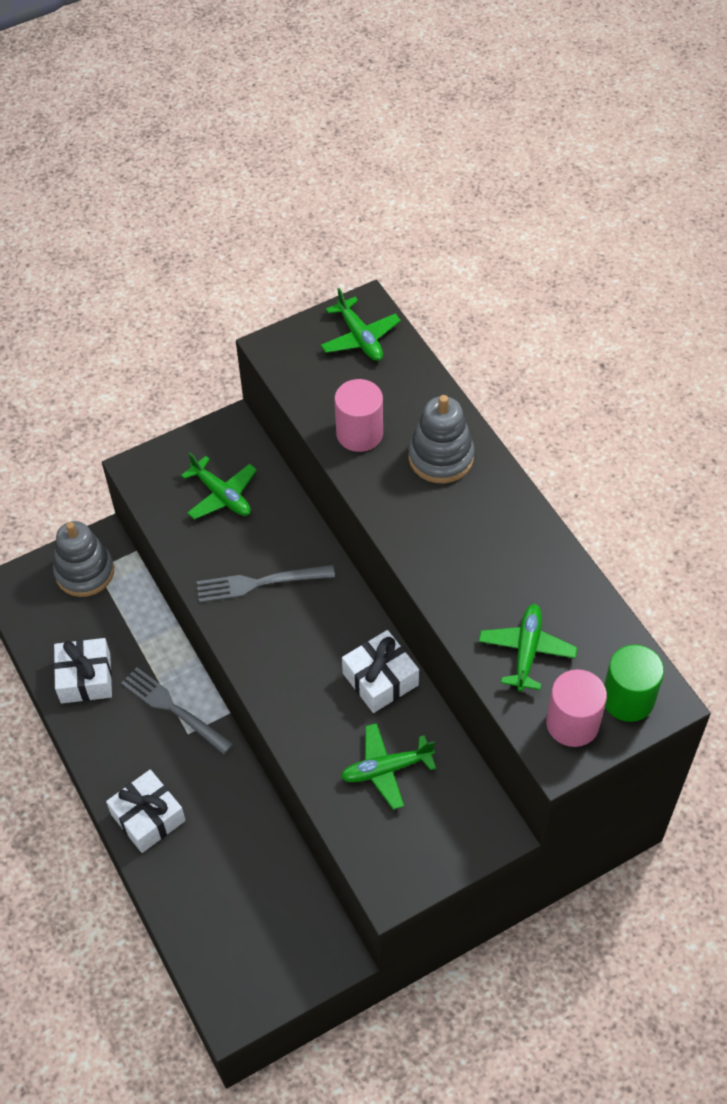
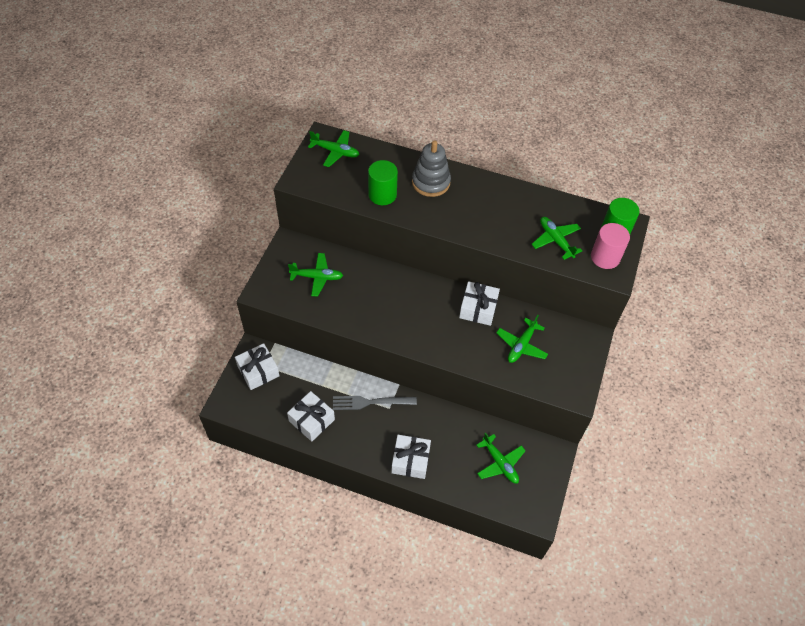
camera: 45 degrees left, 0 degrees up
(85, 572) = (258, 371): grey stacking toy -> white gift
(251, 910) = (500, 463): none -> green plane
(258, 583) = (378, 305): grey fork -> none
(359, 433) = (382, 195): pink cylinder -> green cylinder

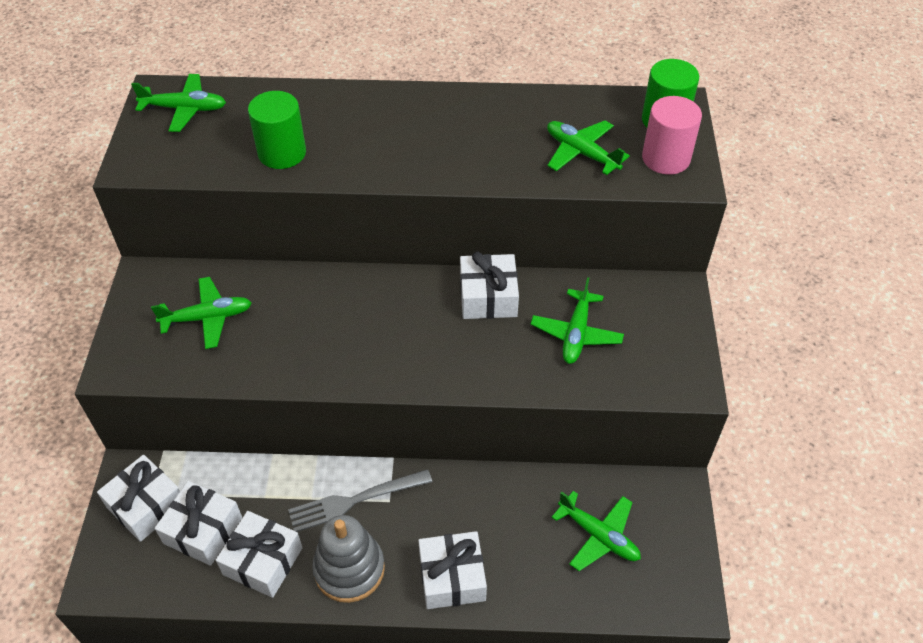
camera: 15 degrees left, 5 degrees down
(284, 394) = (203, 530): none -> white gift
(431, 182) = (355, 117): grey stacking toy -> grey stacking toy (349, 569)

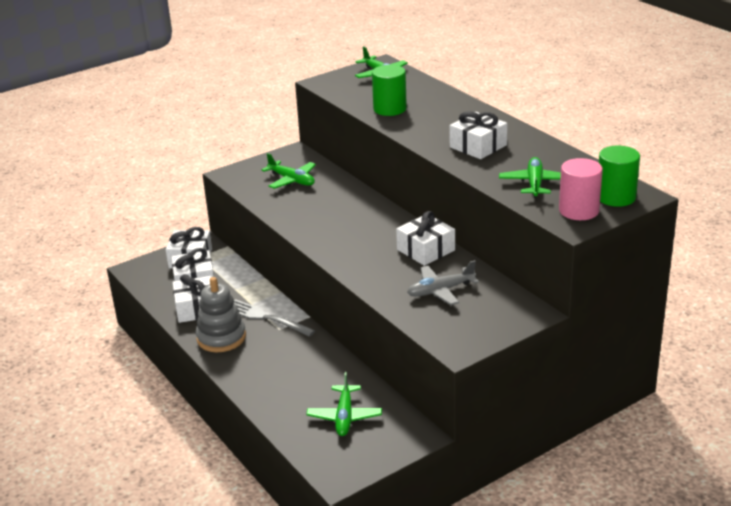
camera: 55 degrees right, 20 degrees down
(452, 577) = (254, 374): white gift -> white gift (478, 146)
(576, 334) = (440, 291): green plane -> grey plane

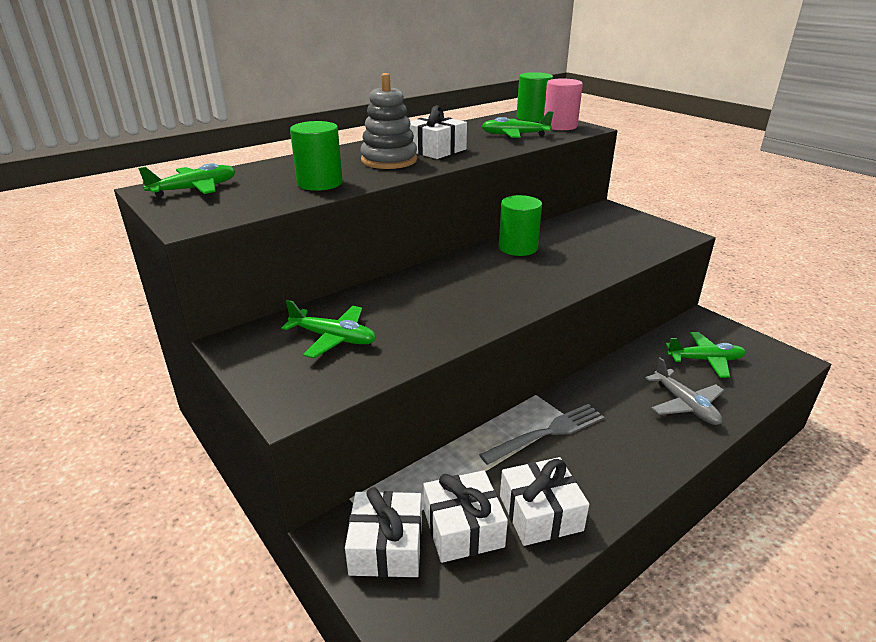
camera: 95 degrees left, 0 degrees up
(221, 338) = (606, 472): grey stacking toy -> grey stacking toy (389, 160)
(265, 318) = (548, 432): grey fork -> grey fork turned 150 degrees counterclockwise
(292, 180) = (334, 338): green plane -> green plane turned 75 degrees clockwise
(426, 250) = (518, 248): white gift -> green cylinder
(440, 291) = (592, 241): grey plane -> grey plane (685, 405)

